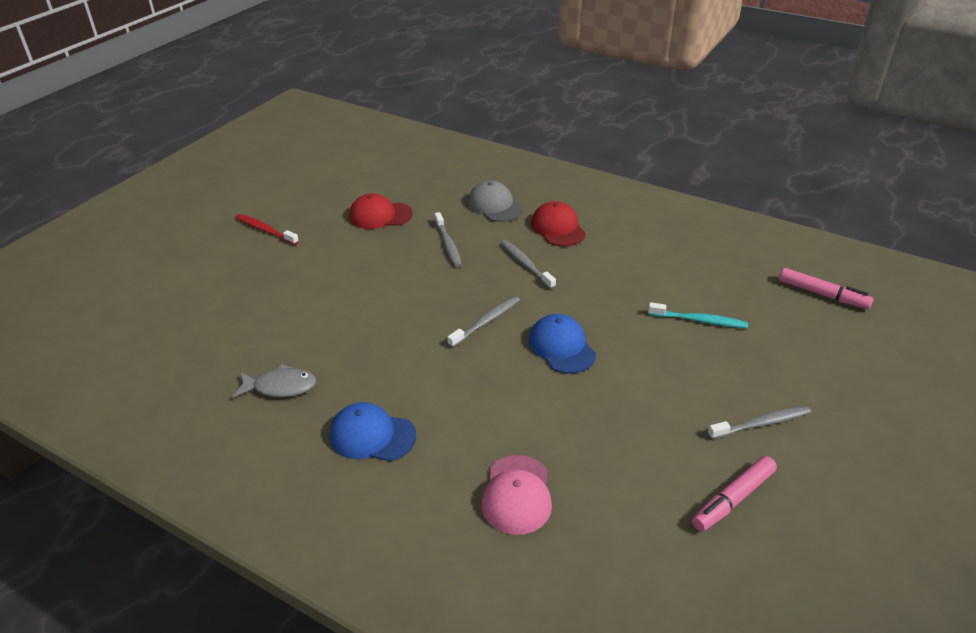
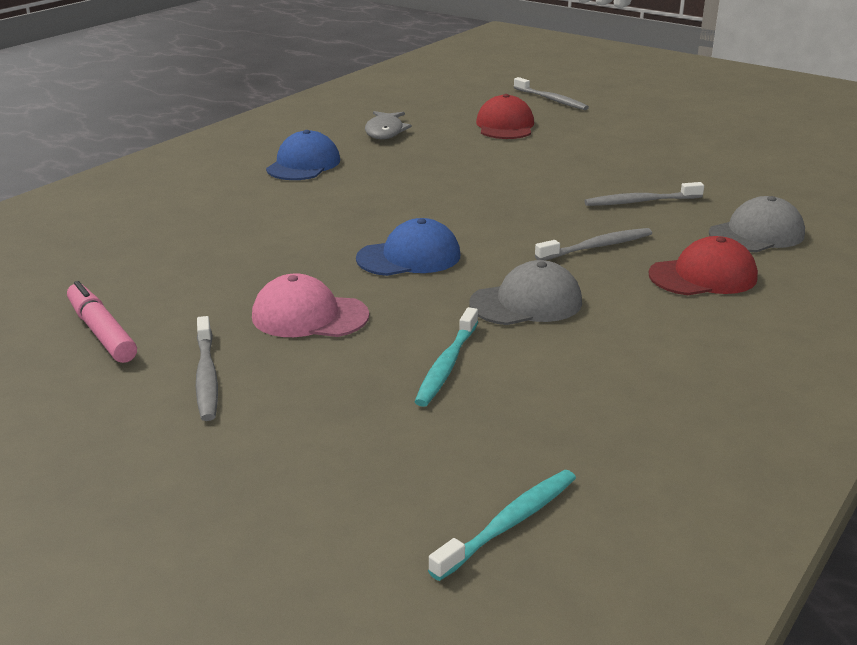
camera: 95 degrees right, 10 degrees down
(265, 230) = (654, 116): red toothbrush -> none
(380, 215) = (704, 166): red cap -> red cap (505, 126)
(486, 321) = (469, 217): grey toothbrush -> grey toothbrush (551, 100)
(517, 495) = (191, 220): pink cap -> pink cap (309, 316)
(613, 292) = (526, 303): none -> grey cap
(822, 294) = (509, 523): pink marker -> turquoise toothbrush

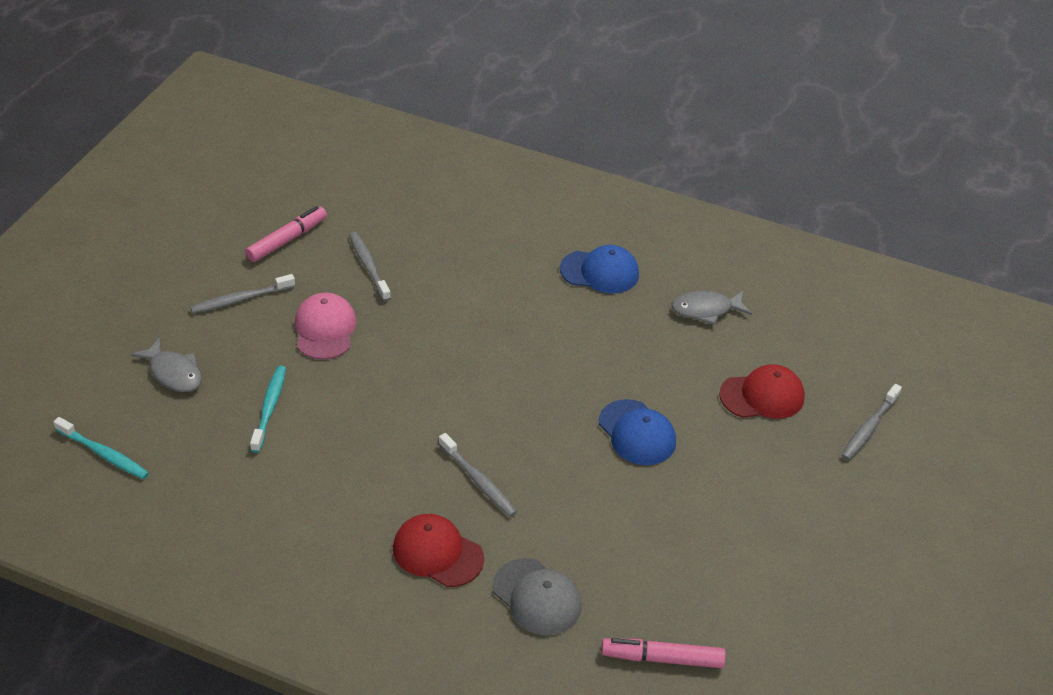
camera: 75 degrees right, 15 degrees up
(342, 444) = (174, 373): none -> grey fish
(409, 257) = (430, 366): blue cap -> blue cap (637, 433)
(446, 365) = (269, 408): turquoise toothbrush -> turquoise toothbrush turned 90 degrees clockwise
(526, 303) = (367, 442): grey cap -> none
(640, 201) = (589, 510): grey toothbrush -> grey toothbrush (368, 266)
(703, 276) = (437, 553): red cap -> red cap turned 150 degrees clockwise
(817, 192) = (662, 659): none -> pink marker

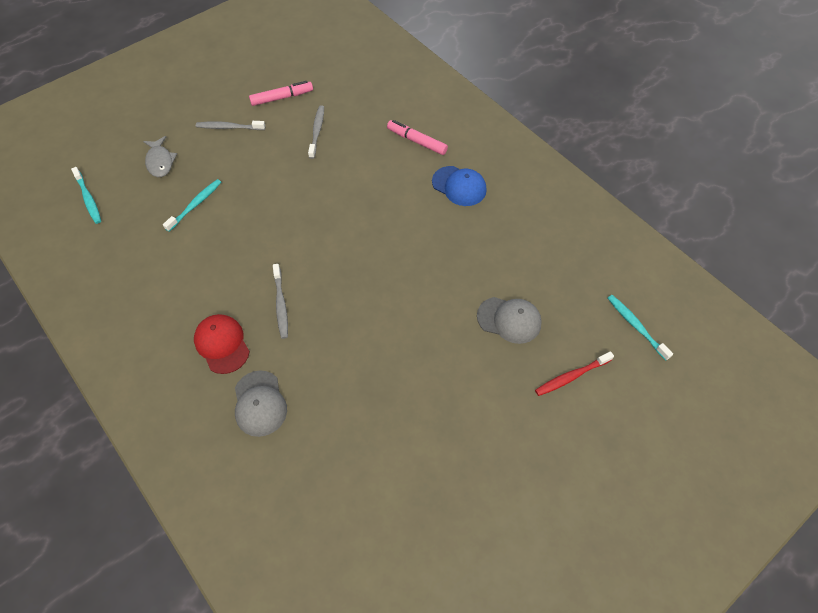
camera: 30 degrees right, 15 degrees up
(325, 329) = (262, 164): pink cap -> none
(637, 433) = (404, 312): blue cap -> none
(662, 659) = (307, 487): pink marker -> pink marker (417, 141)
(706, 310) = (513, 240): grey fish -> none
(762, 396) = (509, 320): red cap -> grey cap
(869, 428) = (571, 376): grey toothbrush -> red toothbrush
(900, 352) = (636, 326): none -> turquoise toothbrush

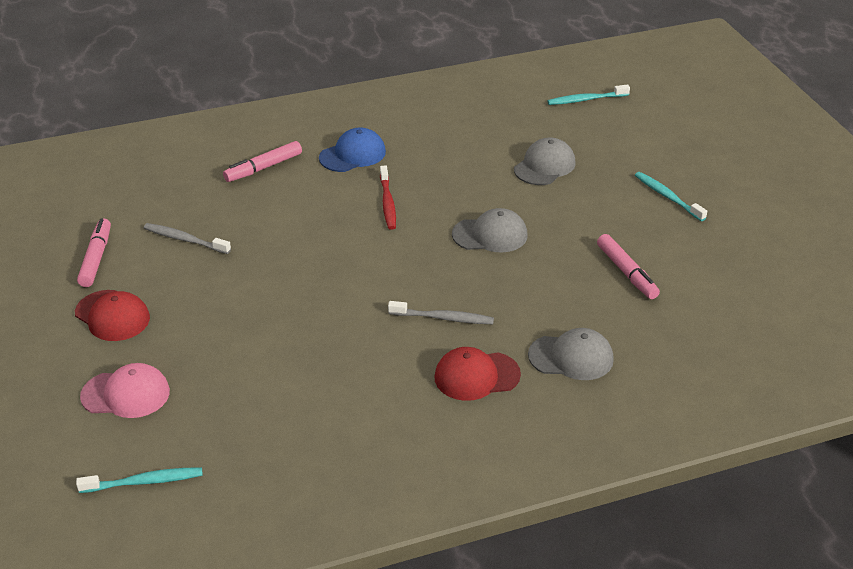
camera: 70 degrees left, 20 degrees down
(160, 162) = (126, 394): grey fish -> pink cap
(195, 205) = (235, 369): turquoise toothbrush -> turquoise toothbrush (667, 197)
(229, 127) = (112, 316): grey toothbrush -> red cap
(382, 421) = (626, 272): none -> pink marker
(394, 306) = (490, 235): none -> grey cap
(571, 376) = (623, 148): red toothbrush -> red toothbrush (387, 203)

